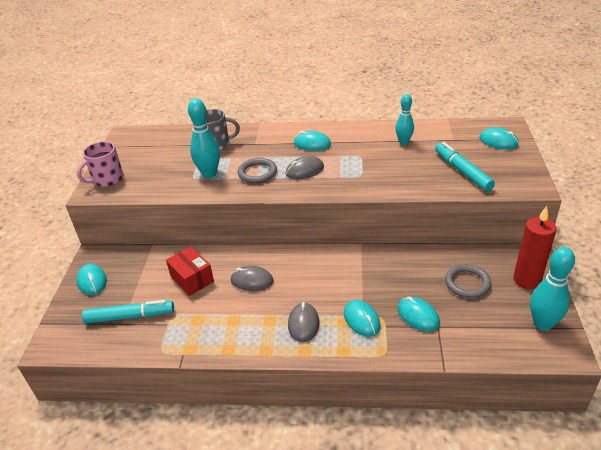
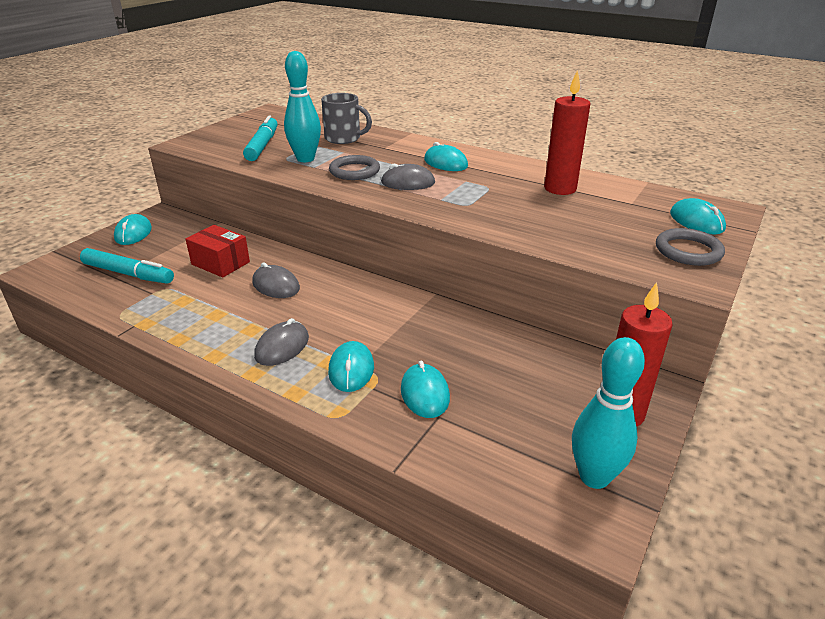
camera: 25 degrees right, 5 degrees down
(107, 179) = (207, 138): pink mug -> none
(192, 279) = (220, 263): red box -> red box turned 45 degrees counterclockwise
(403, 142) = (560, 189): turquoise bowling pin -> red candle
(462, 171) = (607, 236): turquoise marker -> turquoise marker (262, 145)
(467, 283) = (529, 383): grey ring -> grey ring (688, 251)

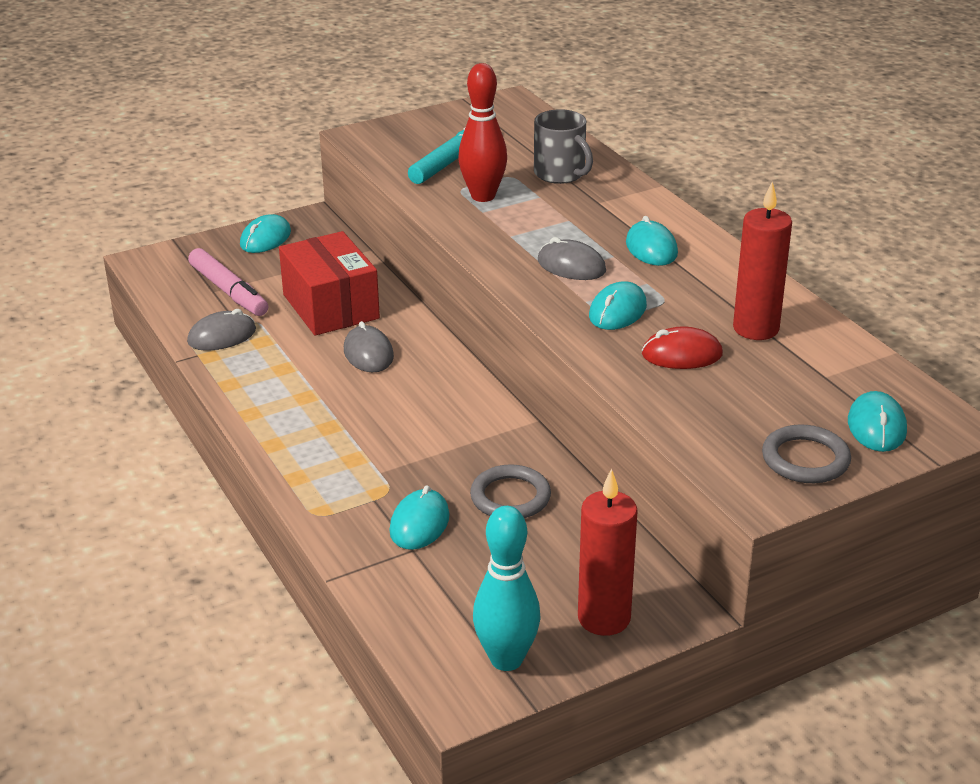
camera: 30 degrees right, 0 degrees up
(128, 274) = (229, 291): turquoise marker -> pink marker
(220, 263) = (331, 306): red box -> red box, size x1.50
(282, 347) = (320, 426): grey mouse -> grey mouse (222, 336)
(305, 159) = (483, 196): turquoise bowling pin -> red bowling pin
(351, 369) = (368, 474): turquoise mouse -> turquoise mouse (617, 311)
(354, 171) = (524, 231): grey ring -> grey ring (510, 497)
(537, 213) = (681, 354): none -> red mouse

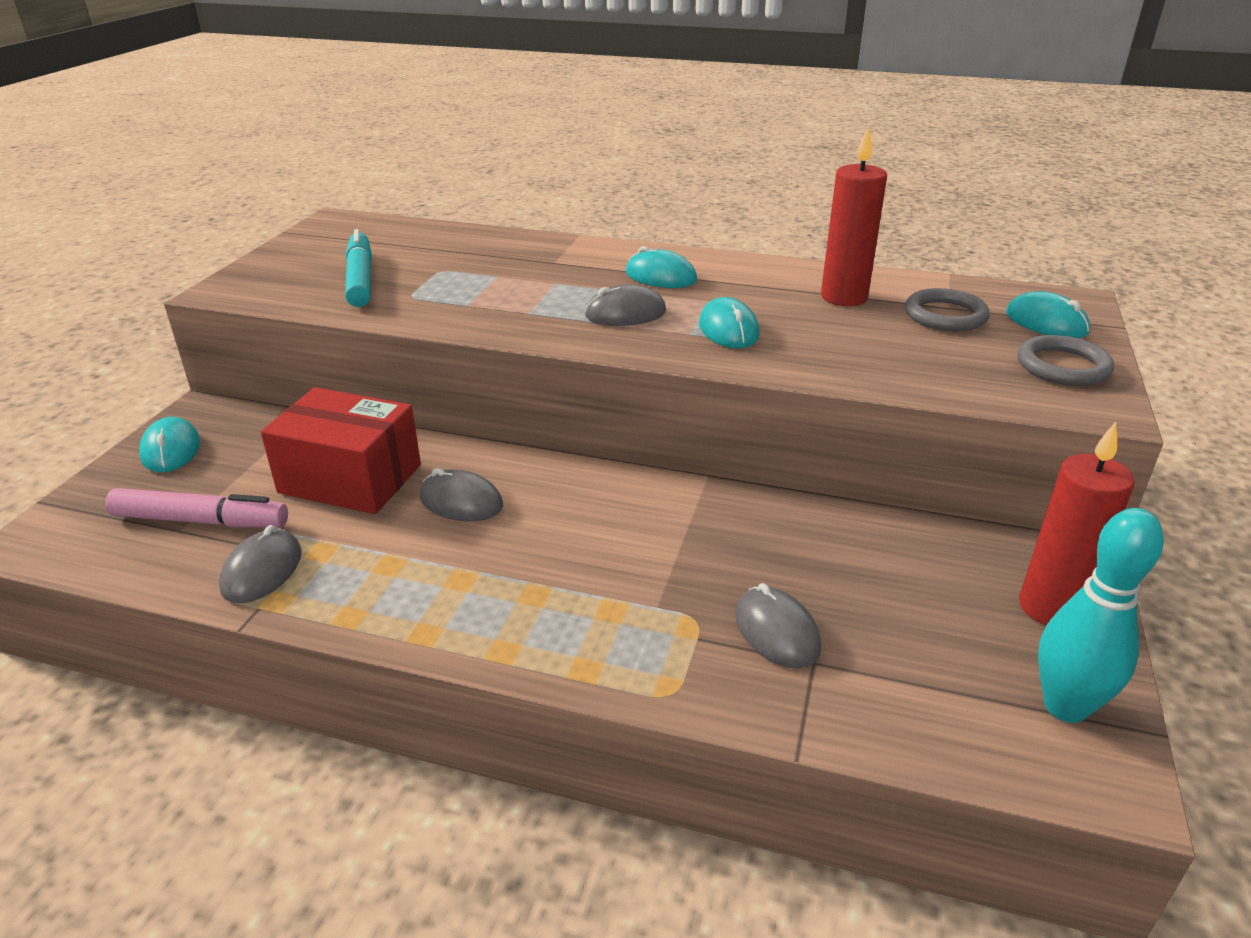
camera: 45 degrees left, 0 degrees up
(419, 524) = (777, 631): turquoise mouse -> grey mouse
(483, 196) = (444, 293): red bowling pin -> none
(510, 497) = (803, 553): grey ring -> grey ring (945, 315)
(560, 174) = (483, 254): grey mug -> none
(681, 354) = (837, 338): red mouse -> none

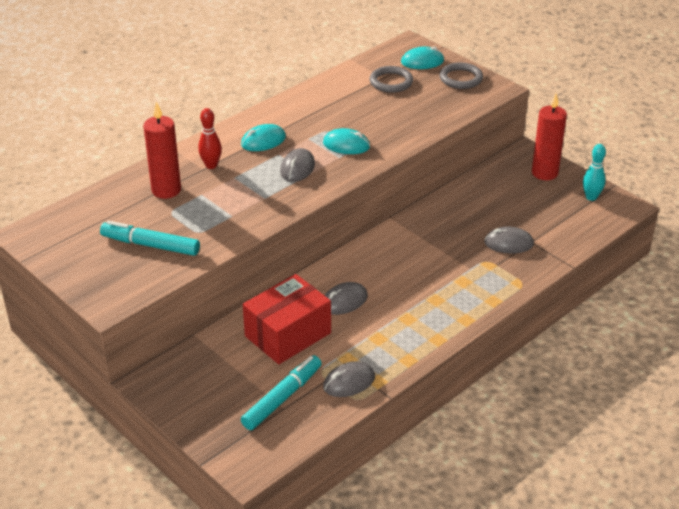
camera: 60 degrees left, 5 degrees up
(171, 450) = (189, 401): turquoise mouse -> none
(201, 520) = (282, 398): pink marker -> turquoise marker
(262, 571) = (349, 382): grey mouse -> grey mouse turned 75 degrees counterclockwise
(566, 264) = (211, 165): none -> red bowling pin
(844, 297) = (345, 99): red candle -> red candle (166, 190)
(1065, 706) = (591, 197): turquoise bowling pin -> turquoise bowling pin, size x0.66

